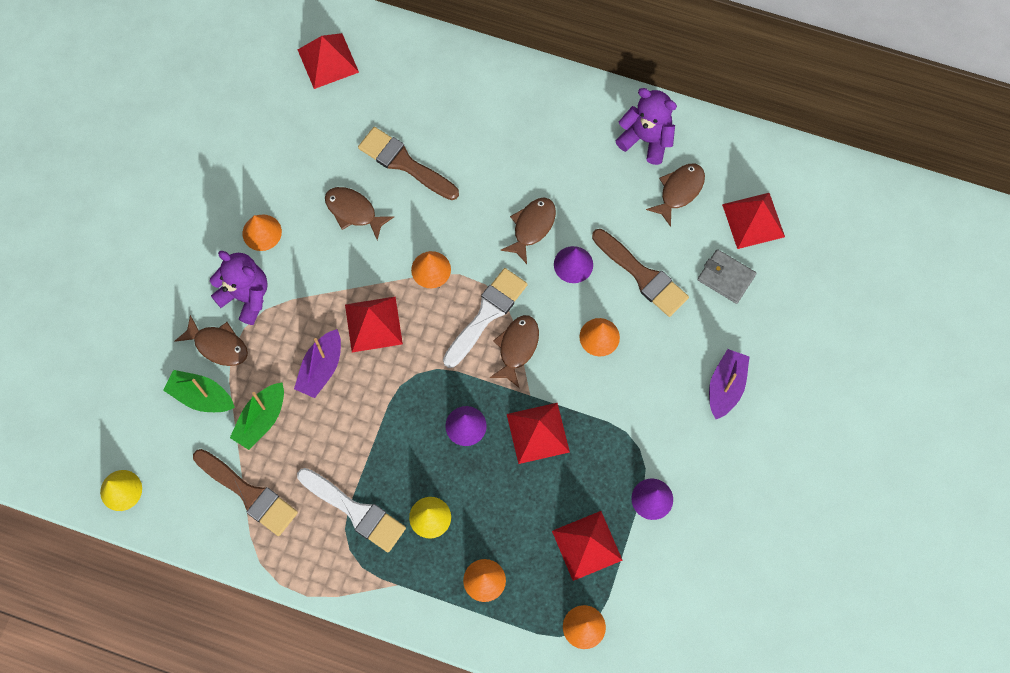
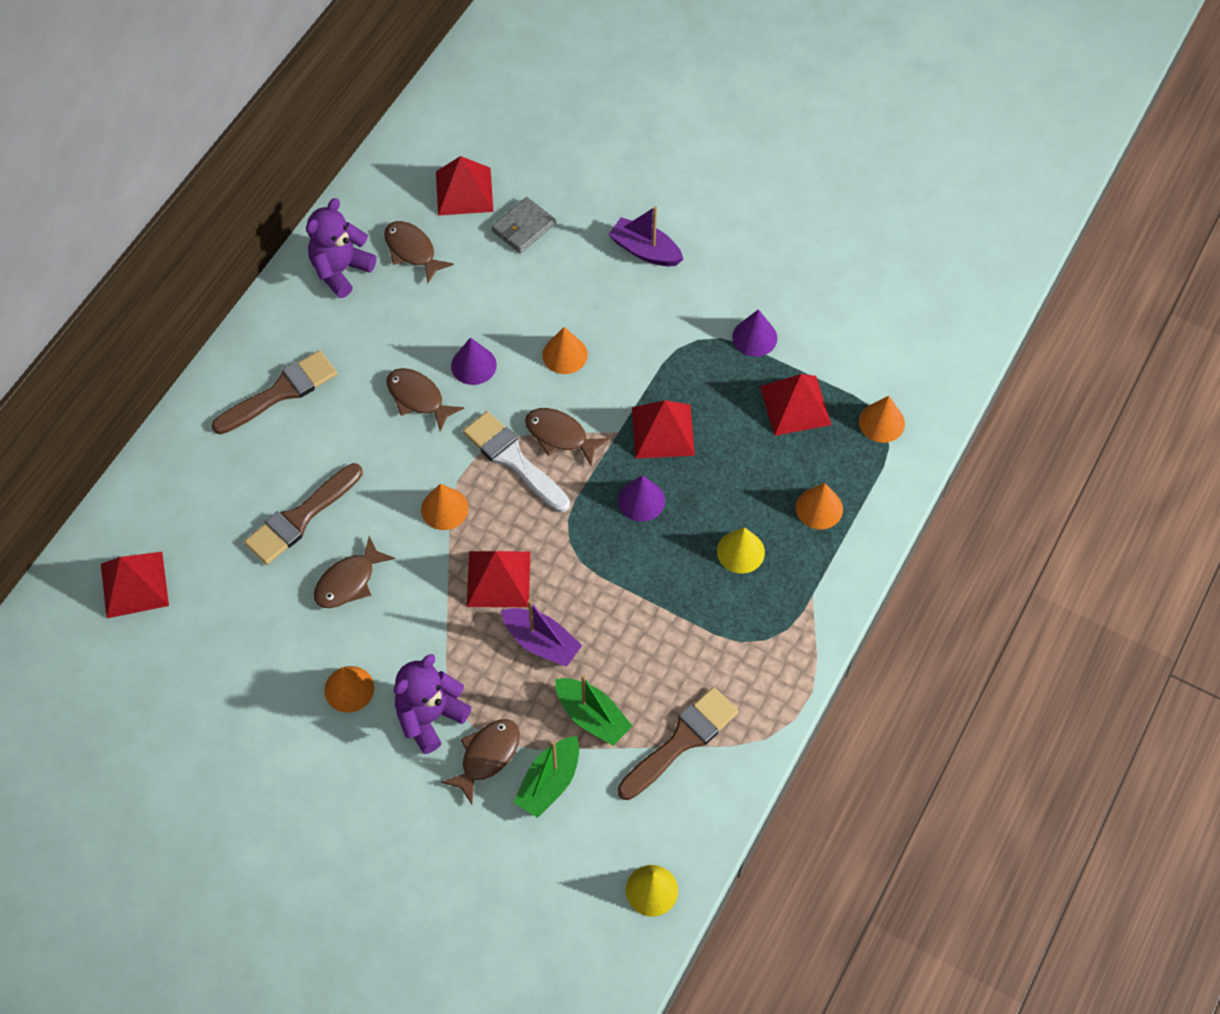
camera: 80 degrees left, 10 degrees down
(355, 511) = (721, 627): white brush -> none
(642, 275) = (503, 302): brown brush -> brown brush (281, 392)

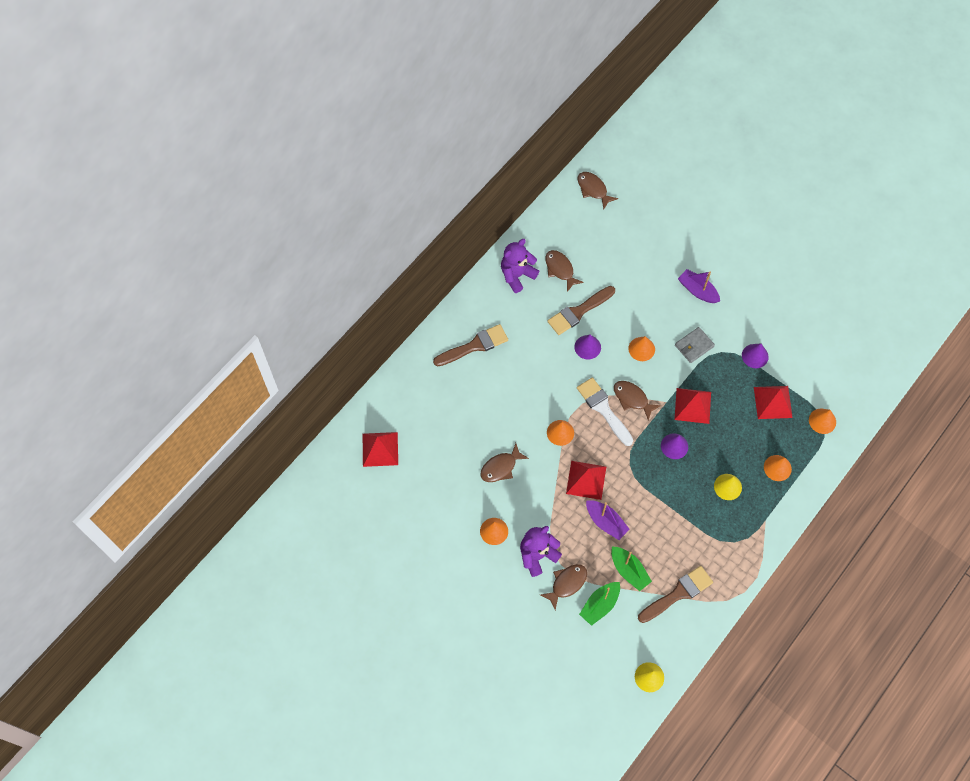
camera: 10 degrees right, 5 degrees up
(300, 518) = (477, 424): brown brush -> brown brush (578, 312)
(418, 398) = (553, 362): brown fish -> brown fish (593, 189)
(464, 191) = (595, 236): red pyramid -> none
(523, 227) = (627, 264): grey wallet -> grey wallet (694, 346)

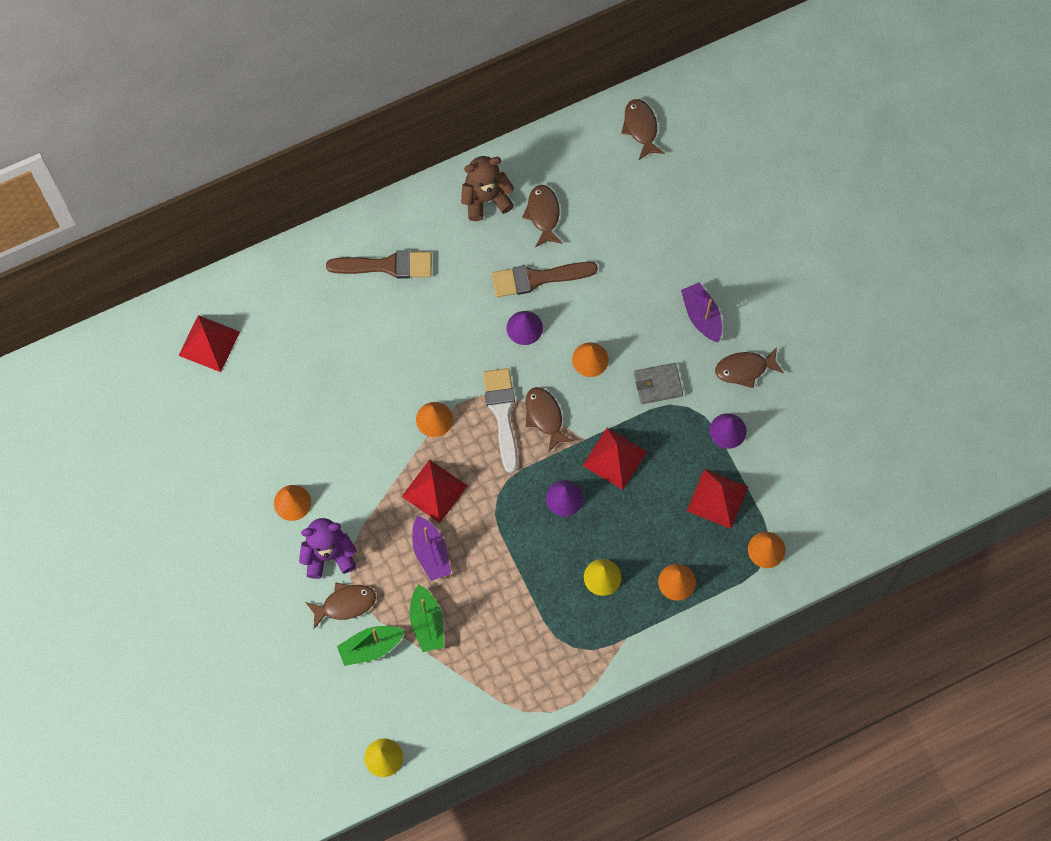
camera: 25 degrees right, 5 degrees up
(501, 467) = (340, 429): brown fish -> brown fish (745, 369)
(517, 275) = (486, 199): purple teddy bear -> brown teddy bear
(678, 593) = (470, 677): brown brush -> none

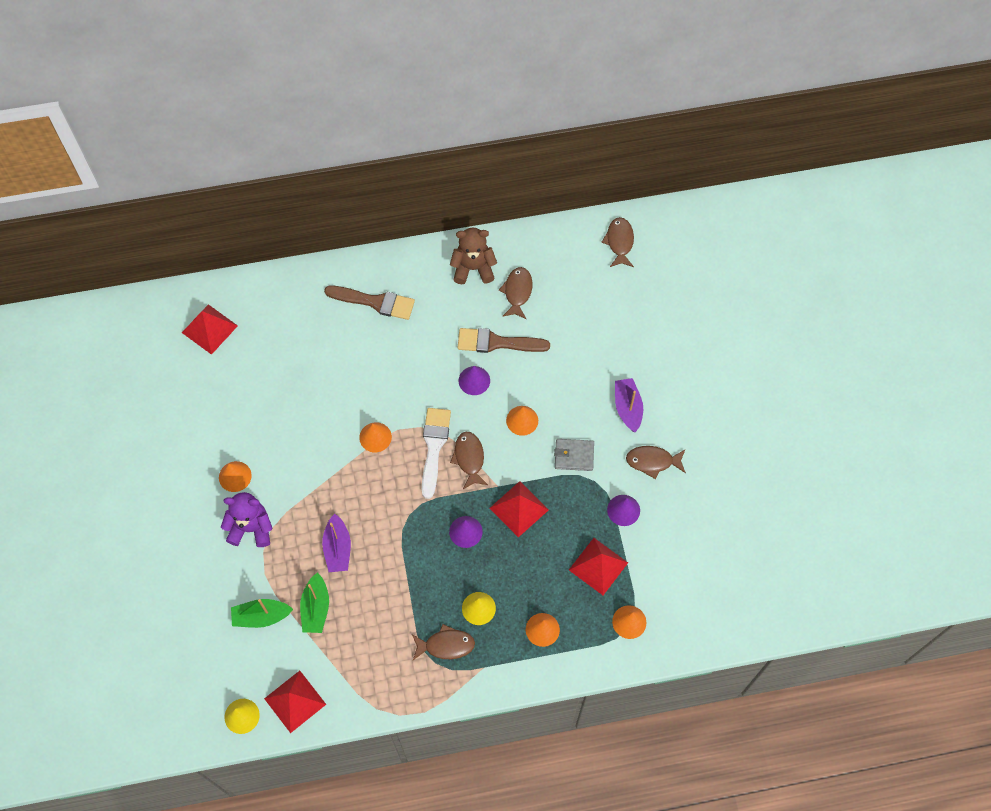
camera: 15 degrees right, 5 degrees down
(345, 604) = (251, 573): brown fish -> brown fish (446, 645)
(434, 491) = (357, 497): red pyramid -> red pyramid (295, 701)

